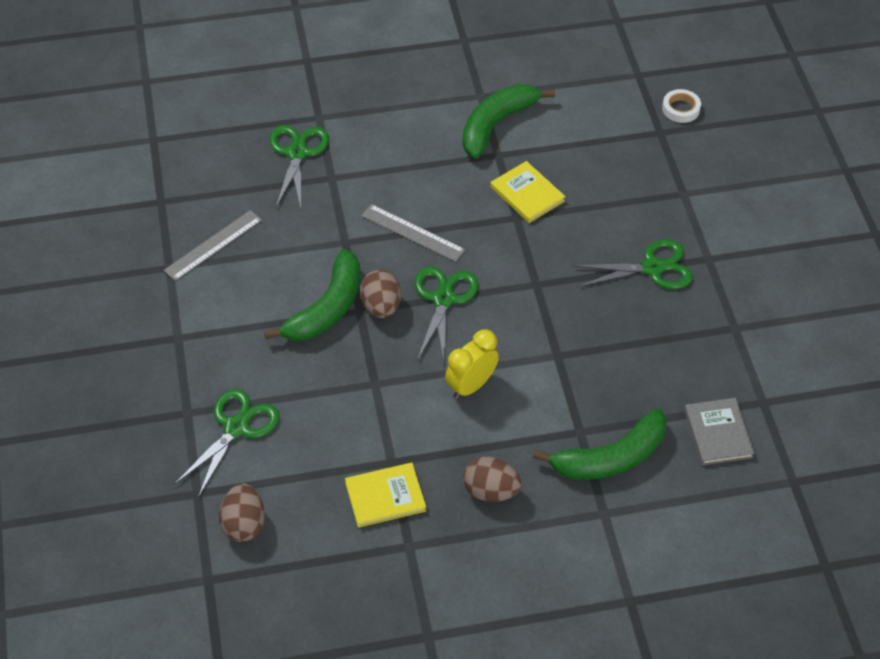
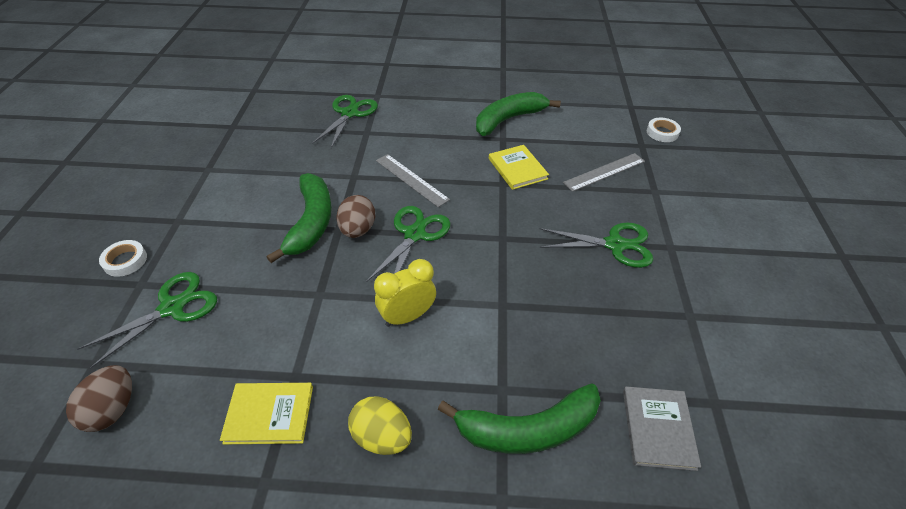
camera: 15 degrees right, 5 degrees down
(153, 392) = (125, 261): none -> white tape
(213, 245) = (251, 160): grey ruler -> grey ruler (604, 172)
(327, 309) = (311, 222): green banana -> green banana turned 45 degrees counterclockwise
(490, 491) = (382, 436): brown egg -> yellow egg

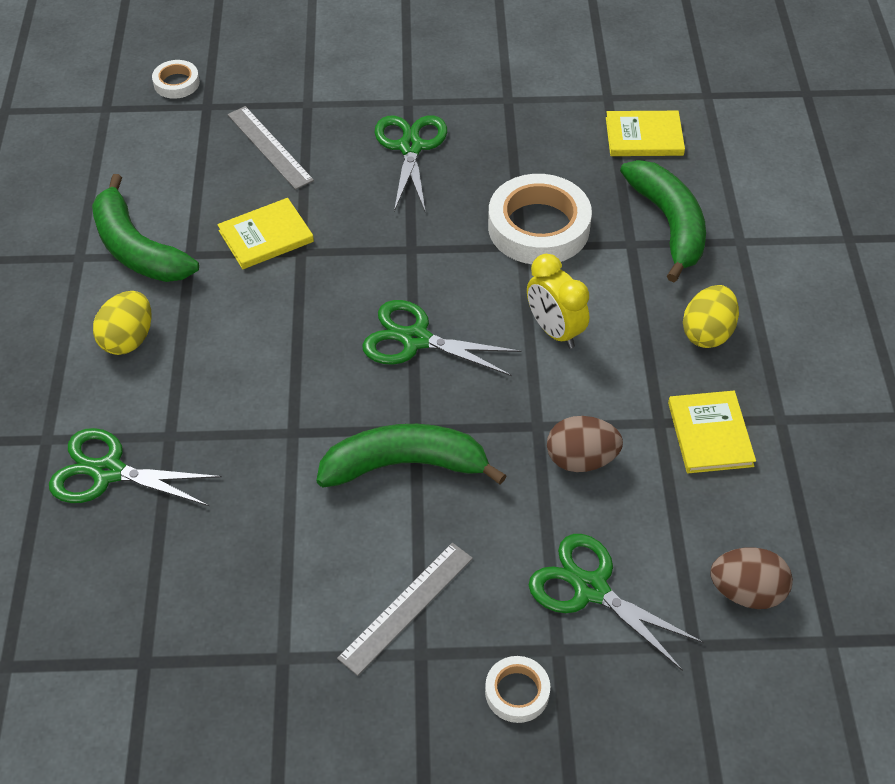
camera: 95 degrees left, 5 degrees up
(358, 230) = (414, 405): brown egg -> brown egg (581, 460)
(411, 179) = (297, 357): grey ruler -> grey ruler (406, 607)
(438, 118) = (128, 339): none -> yellow egg
(524, 319) = (538, 227): none -> white tape
(658, 428) = (644, 136): grey book -> yellow book

